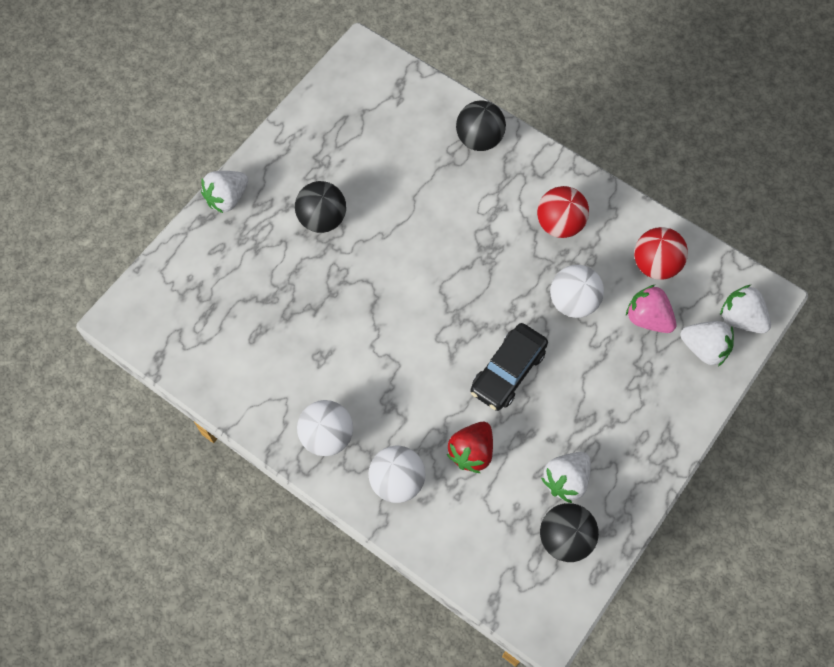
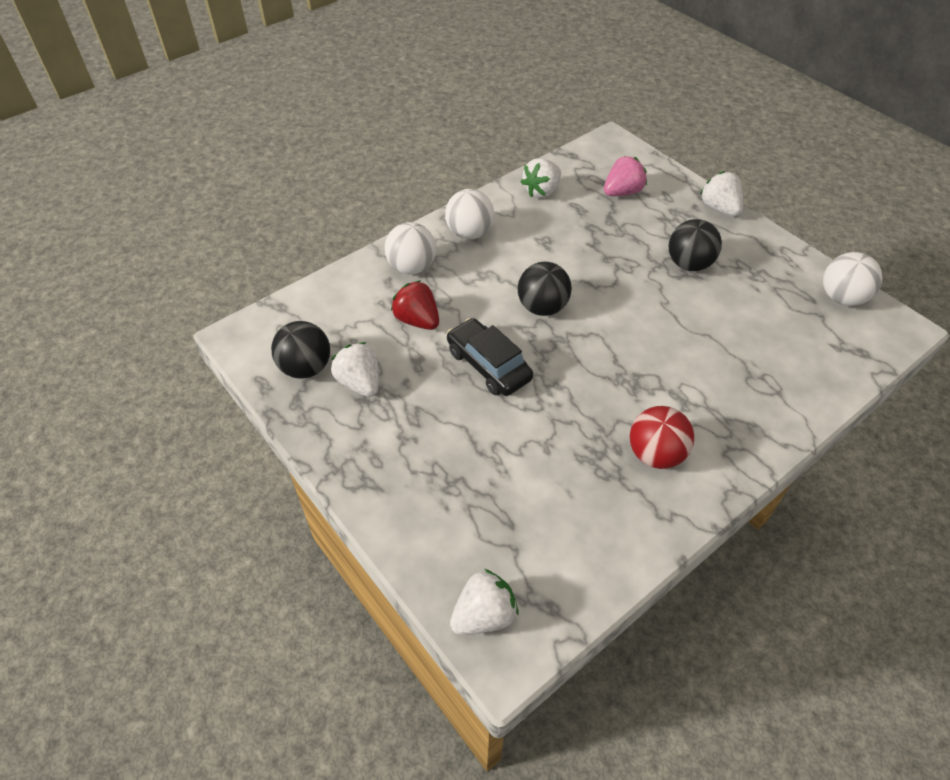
camera: 105 degrees right, 15 degrees down
(479, 139) = (781, 406): black ball -> black ball (542, 307)
(573, 302) = (552, 440): white ball -> white ball (842, 298)
(648, 318) = (513, 508): pink strawberry -> pink strawberry (622, 192)
(655, 265) = (582, 539): red ball -> none
(704, 348) = (456, 557): white strawberry -> white strawberry (541, 191)

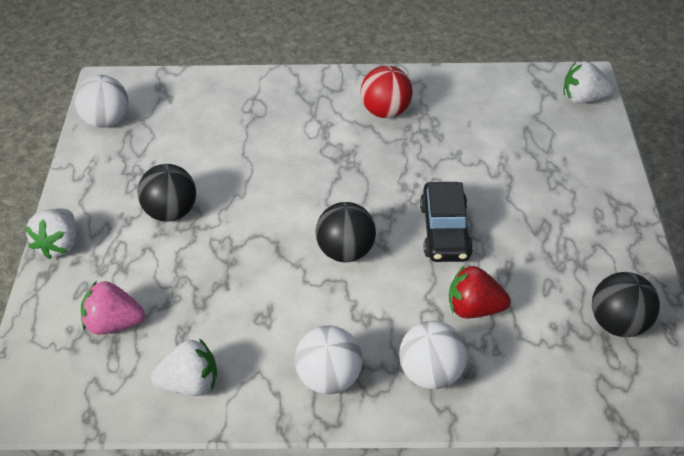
camera: 140 degrees left, 5 degrees down
(360, 382) = (573, 280): white strawberry -> none
(417, 320) = (474, 309): red strawberry -> red strawberry turned 105 degrees clockwise

